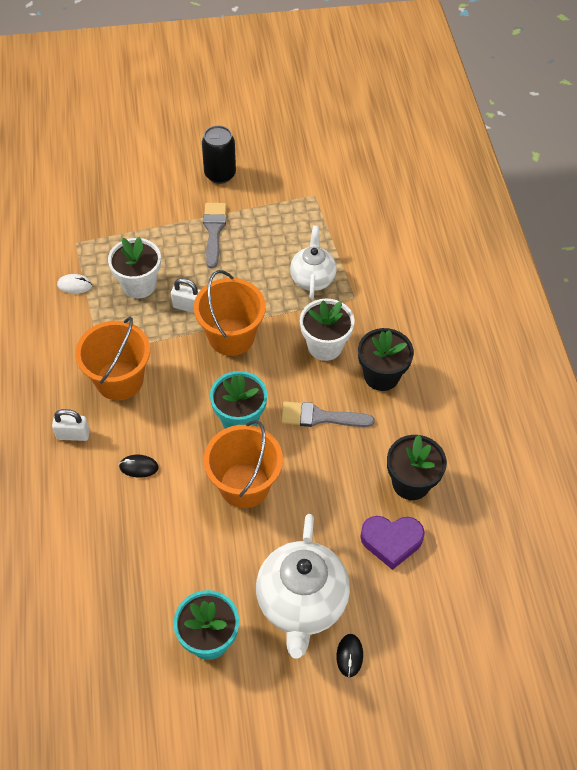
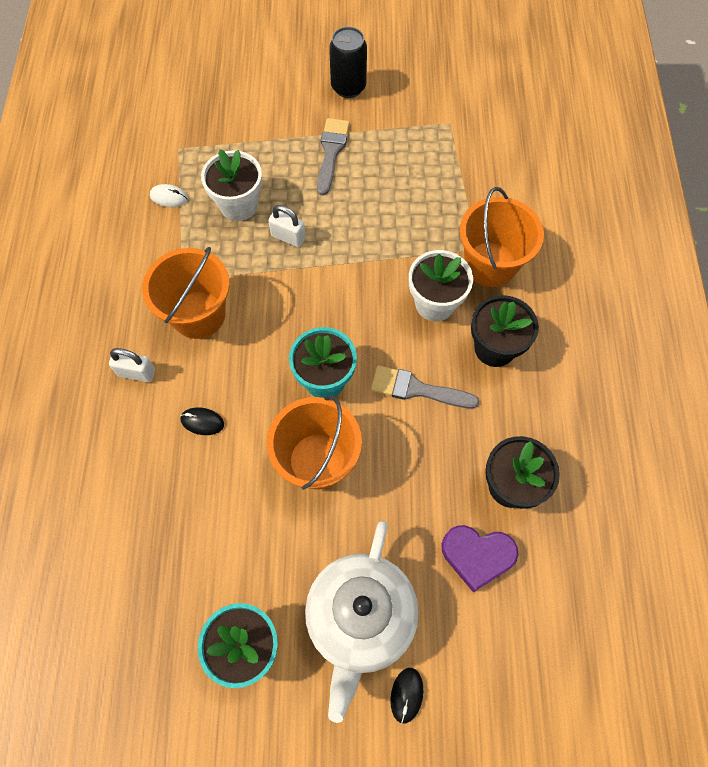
camera: 10 degrees right, 10 degrees up
(231, 336) = (331, 279): orange bucket -> orange bucket (490, 264)
(312, 278) = (433, 221): white teapot -> none

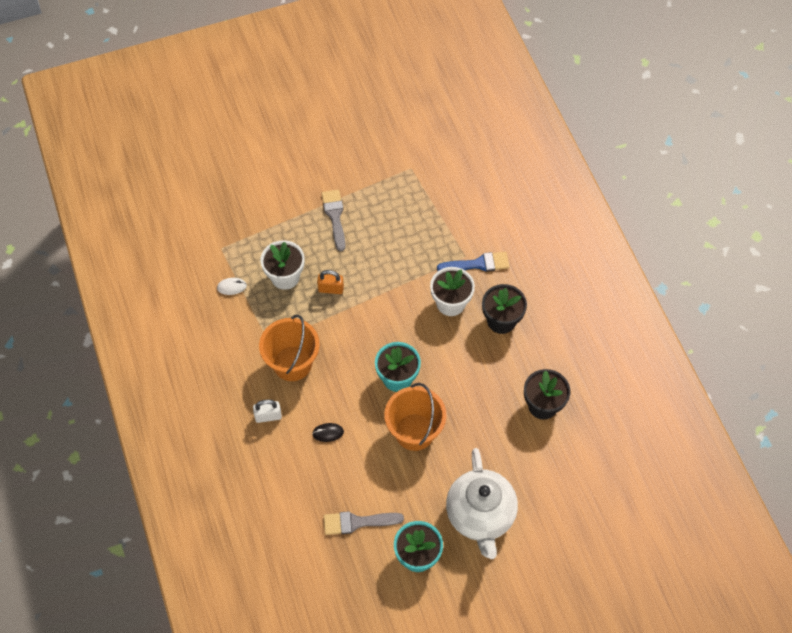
camera: 20 degrees left, 5 degrees down
(288, 237) = (331, 289): white padlock -> orange padlock
(348, 87) = (326, 162): black can -> none
(406, 695) = (525, 548): black mouse -> none
(417, 389) = (461, 364): grey brush -> grey brush (357, 522)
(477, 556) = (537, 455): purple heart -> none
(490, 264) = (478, 264): orange bucket -> blue brush

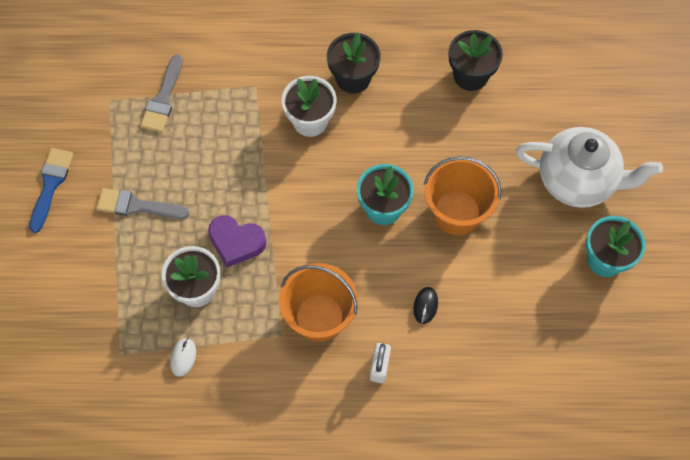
camera: 70 degrees left, 5 degrees up
(331, 289) = (236, 242): orange padlock -> purple heart
(357, 522) = (546, 308): grey brush -> grey brush (163, 99)
(478, 264) = (271, 76): blue brush -> blue brush (51, 185)

